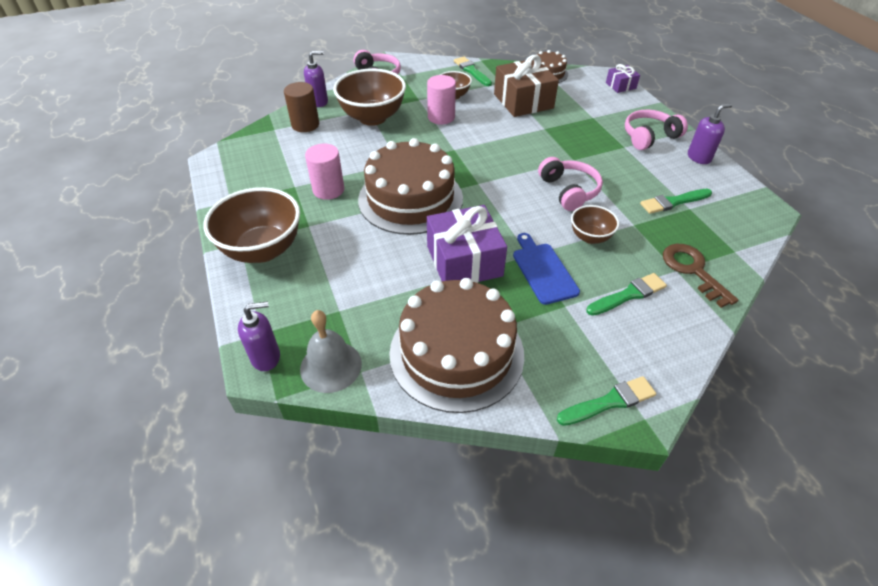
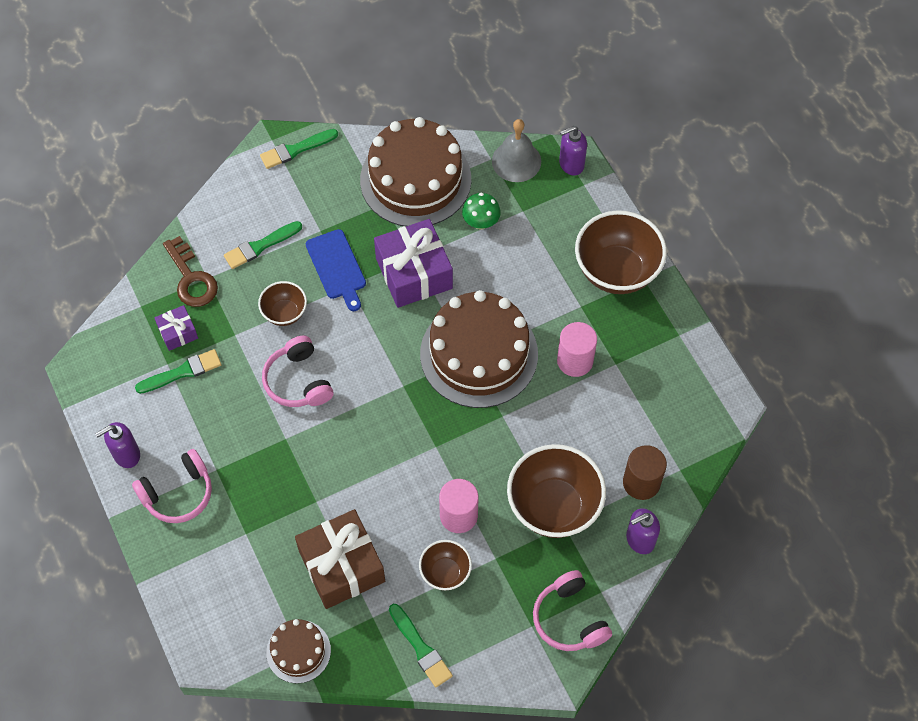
camera: 175 degrees right, 15 degrees up
(388, 302) = (481, 222): none -> green mushroom
(620, 85) = (188, 623): purple gift -> purple gift (178, 332)

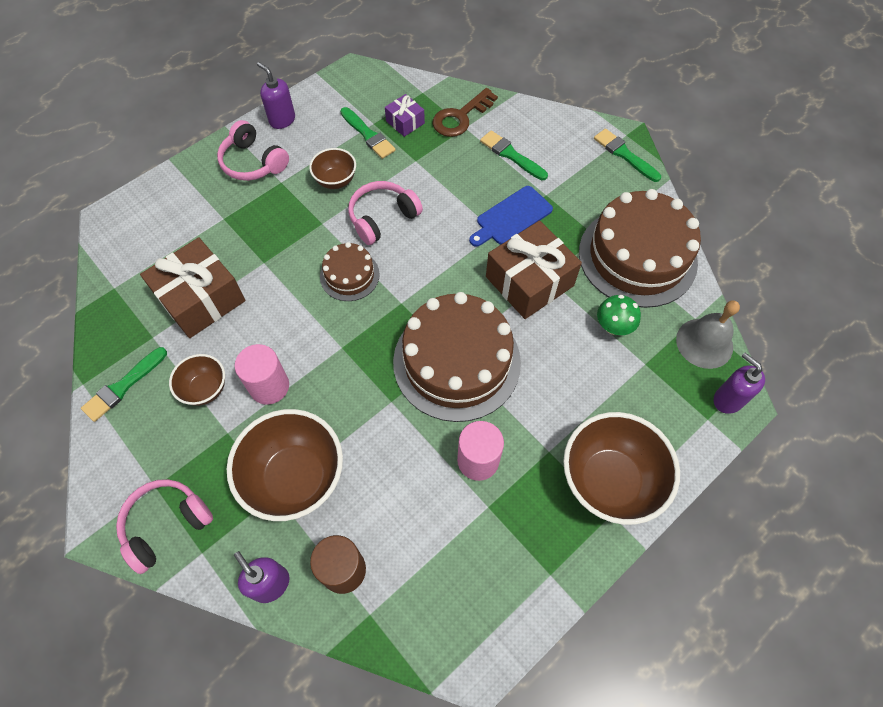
camera: 75 degrees right, 0 degrees up
(284, 313) = (449, 190): brown bowl -> brown bowl (336, 181)
(298, 651) = (114, 286): brown cake -> brown cake (349, 275)
(414, 273) = (529, 281): purple gift -> brown gift

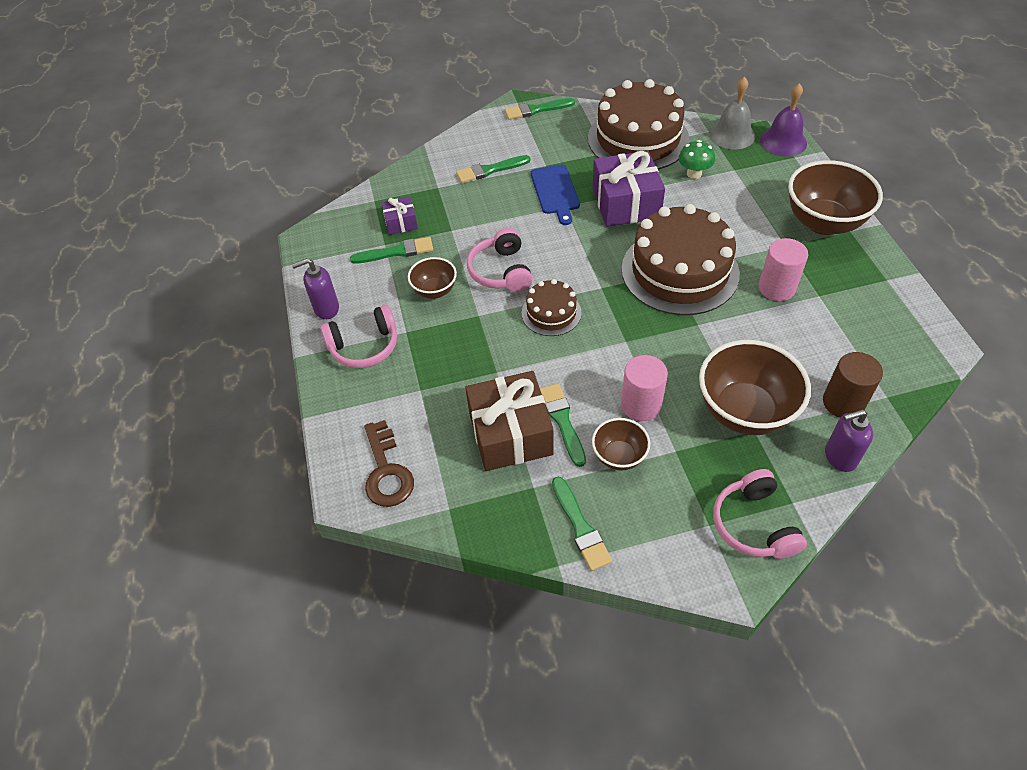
camera: 60 degrees left, 10 degrees down
(228, 332) = (562, 421): none -> green brush
(460, 117) = (424, 186): brown key -> brown key (386, 471)
(529, 281) = (626, 203): brown gift -> purple gift
(727, 399) = (783, 141): purple soap dispenser -> purple bell

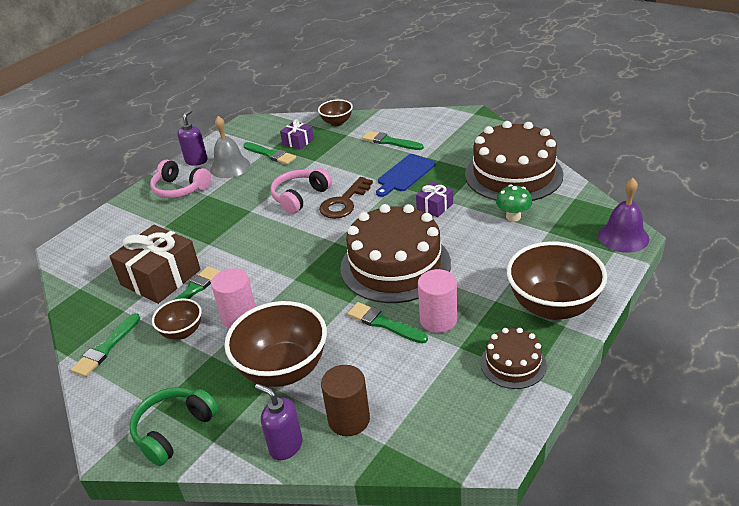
camera: 50 degrees right, 15 degrees down
(326, 309) = (196, 161): purple soap dispenser -> purple soap dispenser turned 75 degrees clockwise
(386, 471) = (90, 250): brown key -> brown key (344, 202)
(434, 291) = (253, 184): brown bowl -> brown bowl (337, 122)
(536, 110) = (477, 123): green brush -> green brush (384, 323)
(551, 313) = (285, 235): brown cake -> brown cake (513, 363)
(626, 203) = (435, 206): purple gift -> purple gift, size x0.50
(732, 135) = (589, 209): grey bell -> grey bell (230, 167)
(753, 524) = (174, 430): pink headphones -> green headphones

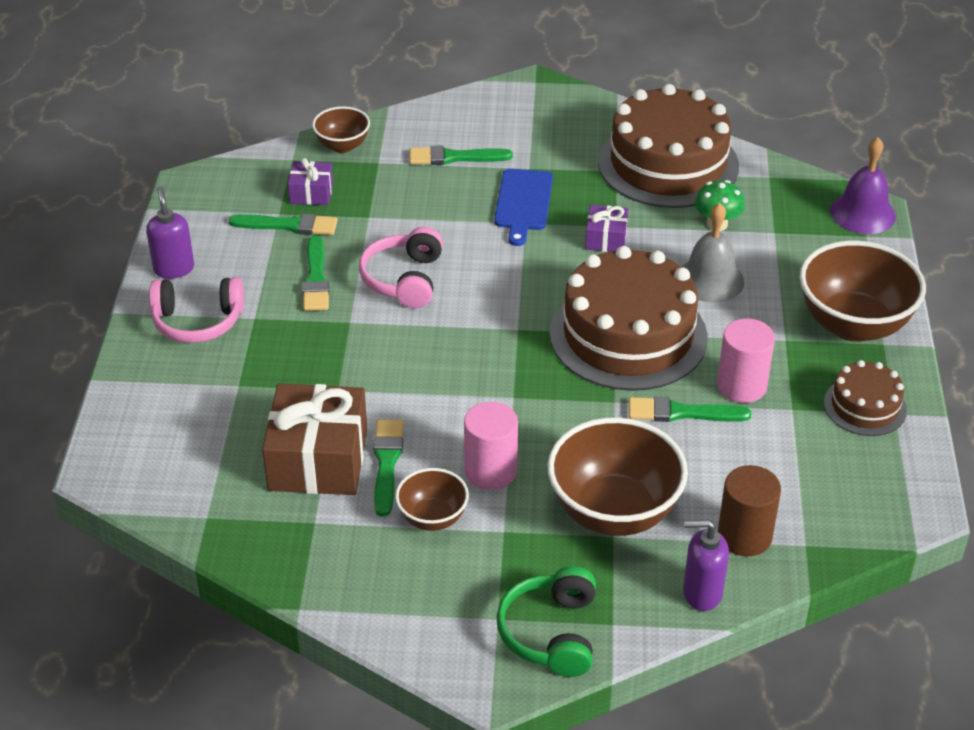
camera: 35 degrees left, 5 degrees up
(106, 348) = (346, 578): green brush -> green brush (316, 279)
(230, 167) = (243, 263): grey bell -> grey bell (710, 279)
(344, 202) = (477, 269): brown key -> none

